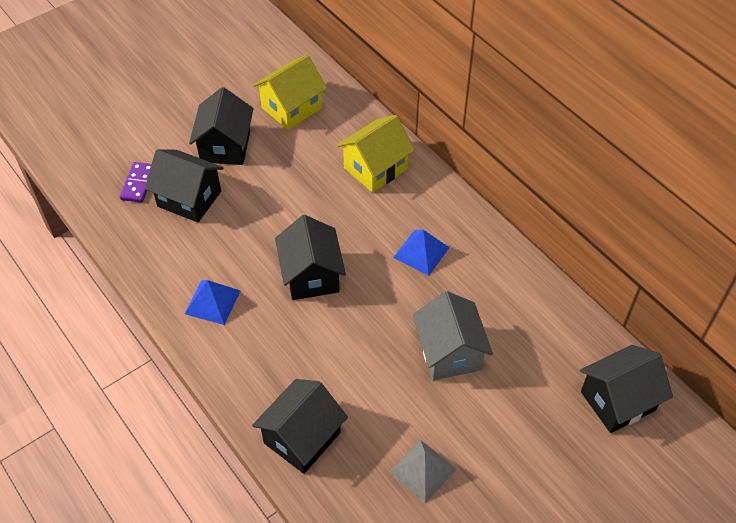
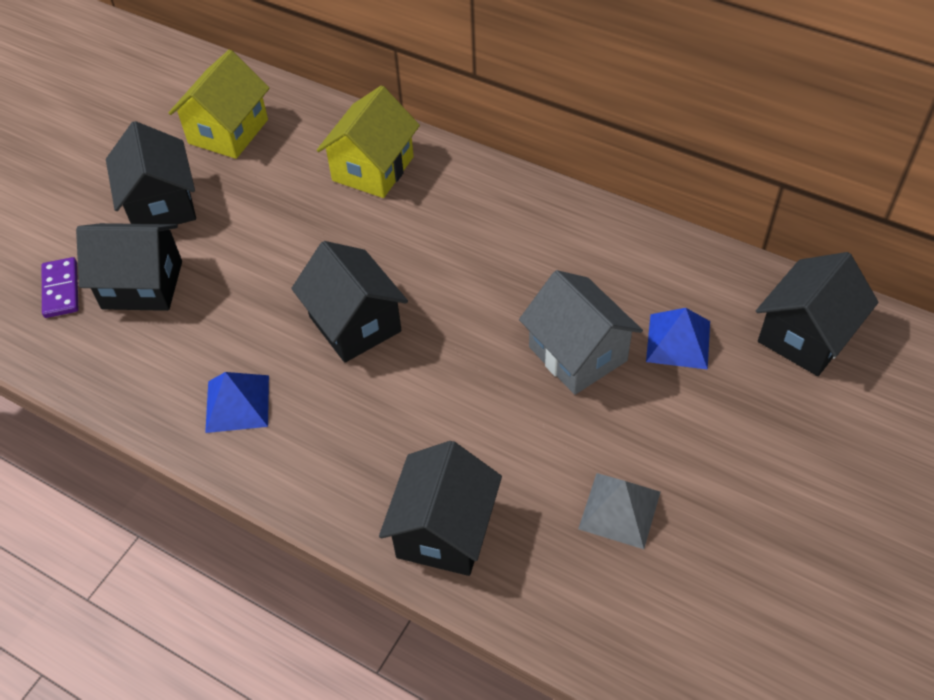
camera: 20 degrees left, 0 degrees up
(421, 252) = (481, 247): blue pyramid -> blue pyramid (678, 341)

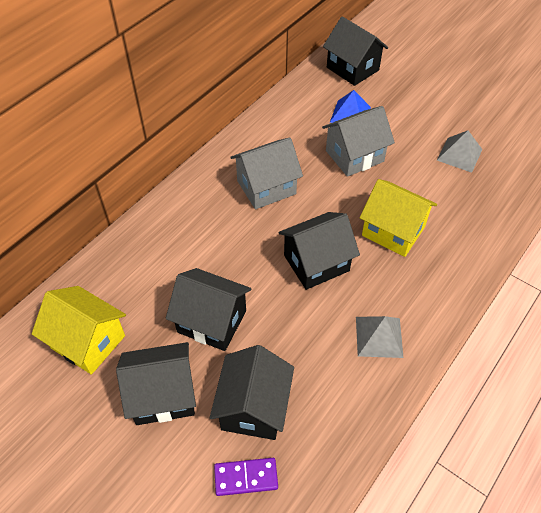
camera: 85 degrees left, 0 degrees up
(237, 403) = (379, 337): blue pyramid -> grey pyramid
(373, 168) = (168, 243): yellow house -> yellow house (393, 231)
(444, 531) = (476, 229): black house -> black house (212, 321)
(487, 252) = (266, 187): none -> grey house

